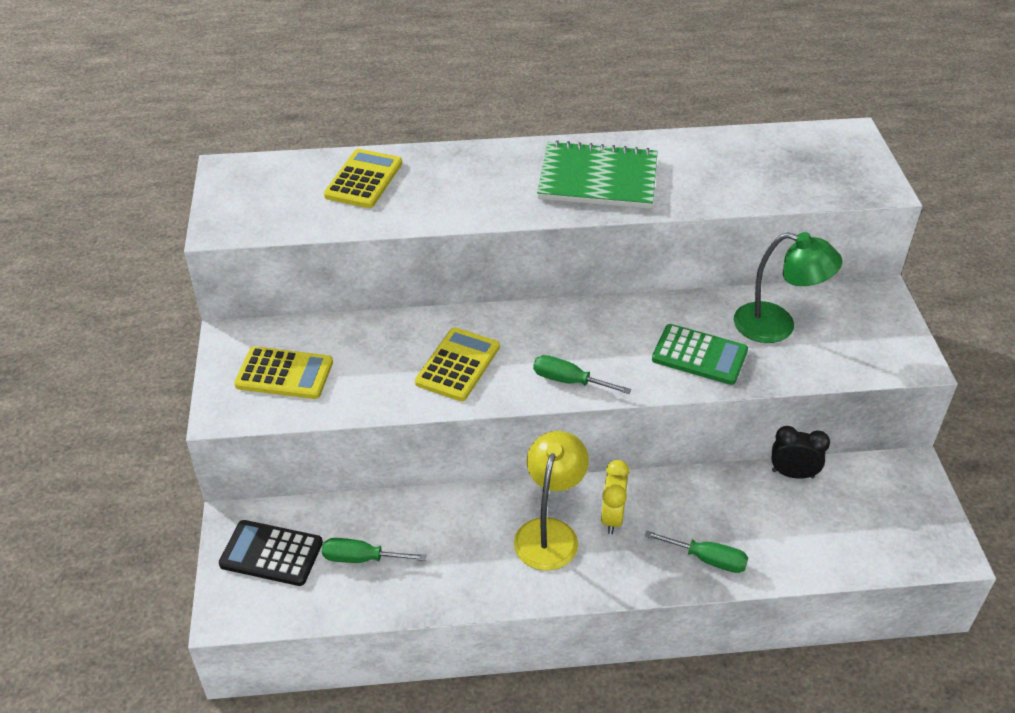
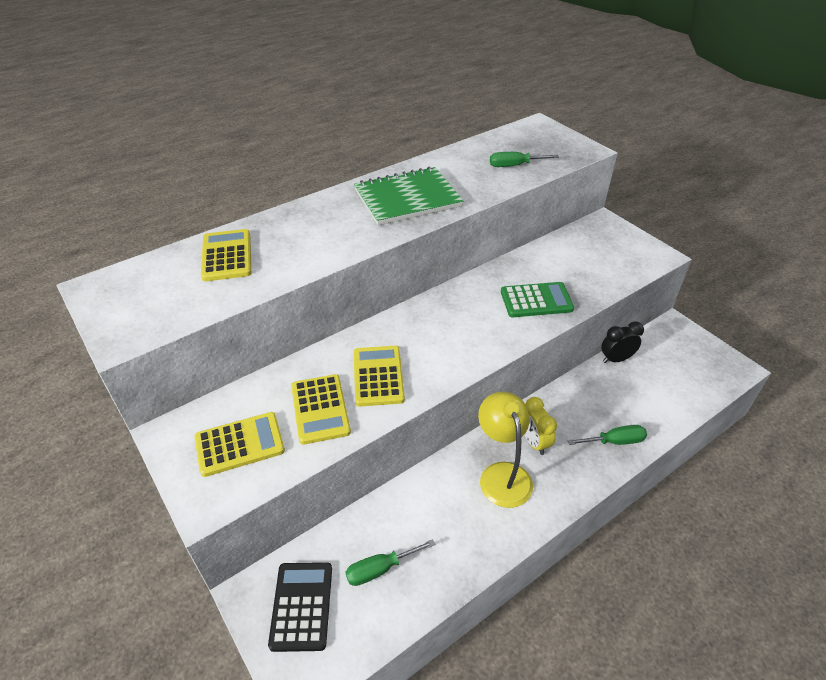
camera: 30 degrees left, 0 degrees up
(271, 553) = (302, 606): black calculator -> black calculator turned 105 degrees clockwise
(378, 373) = (320, 409): none -> yellow calculator
(569, 381) = (467, 354): green screwdriver -> green screwdriver (514, 165)
(777, 326) = (565, 263): green lamp -> none

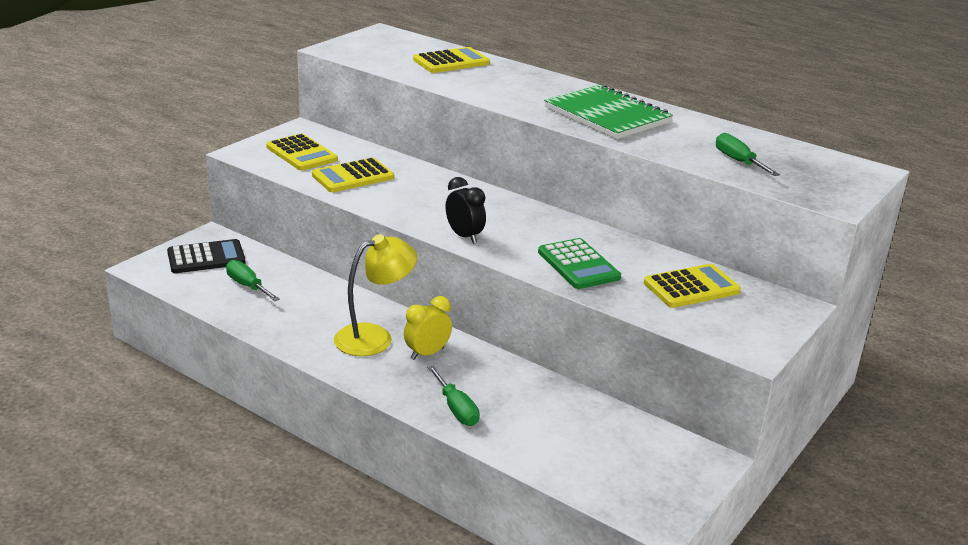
camera: 70 degrees right, 15 degrees down
(378, 376) = (406, 195): yellow calculator -> yellow calculator (691, 287)
(616, 359) = (600, 407): black clock -> black clock (464, 236)

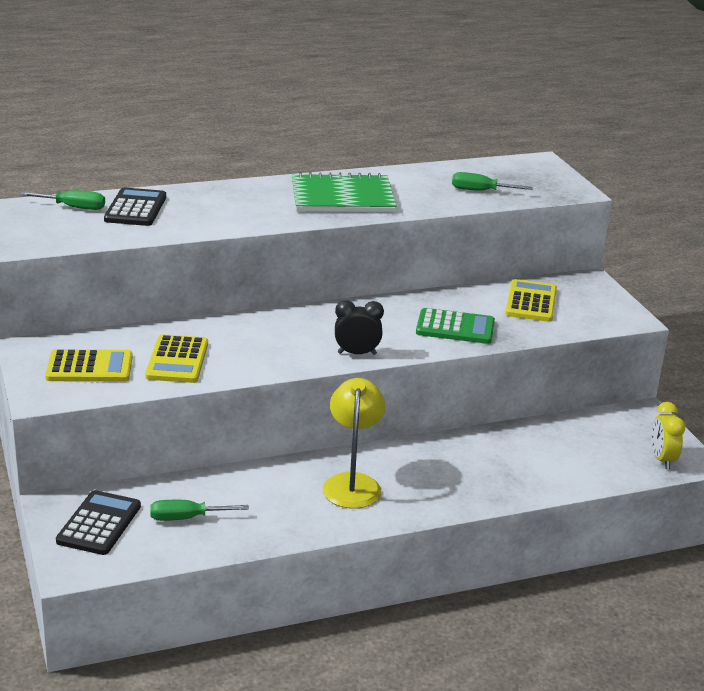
camera: 55 degrees left, 0 degrees up
(427, 353) = (404, 468): yellow clock -> yellow clock (662, 459)
(451, 62) = (135, 208): yellow calculator -> black calculator
(456, 409) = (495, 486): green screwdriver -> green screwdriver (73, 207)

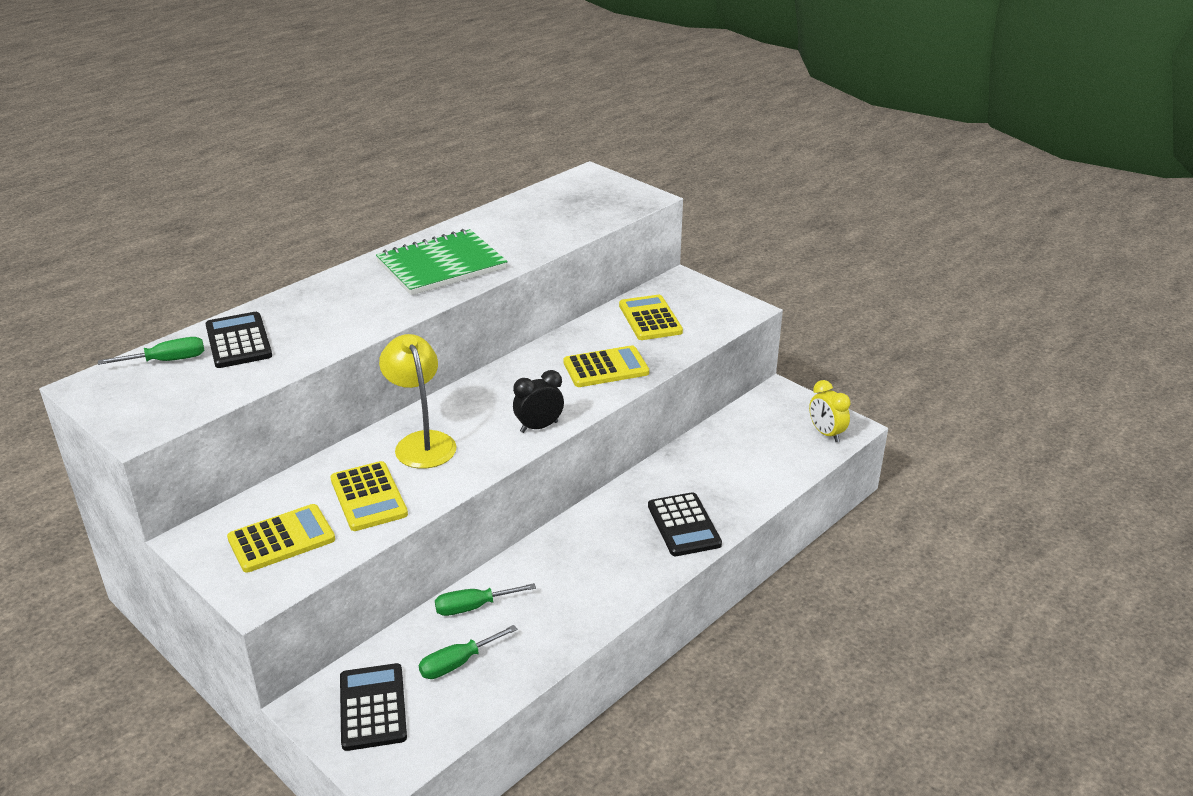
camera: 25 degrees left, 5 degrees up
(352, 483) = (587, 560): yellow lamp -> yellow lamp (422, 442)
(455, 327) = (606, 368): green calculator -> yellow calculator
(460, 486) = (684, 525): none -> black calculator
(480, 191) = (564, 221): green screwdriver -> green screwdriver (473, 607)

